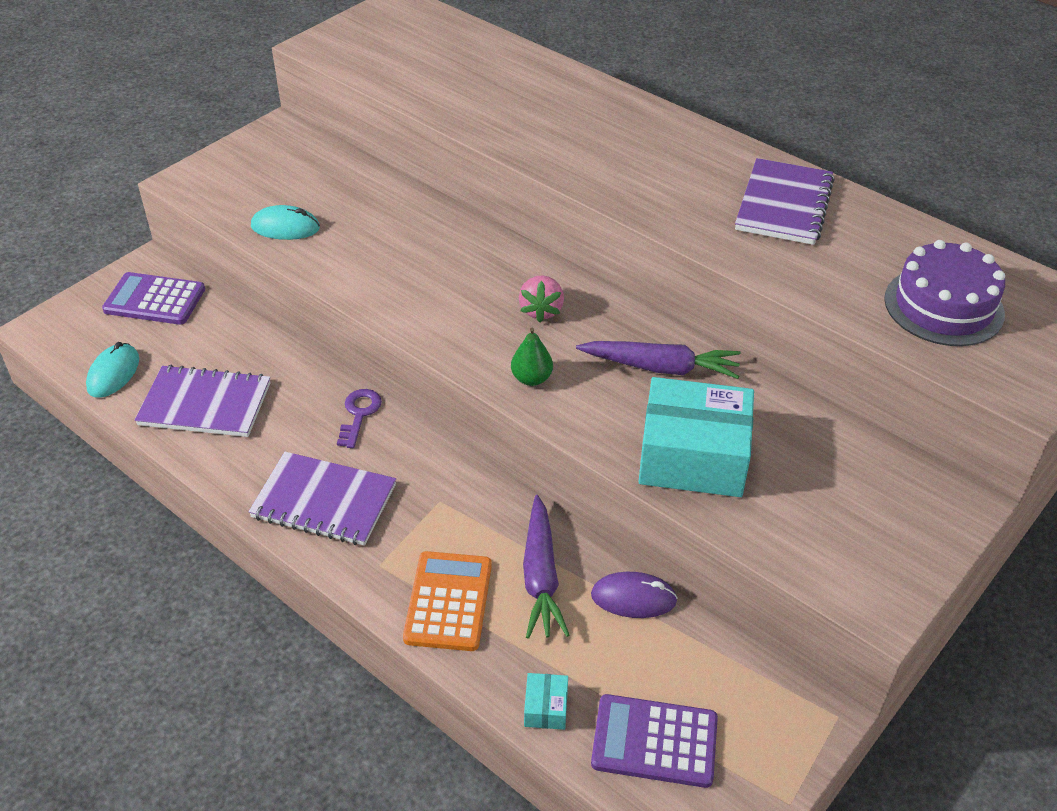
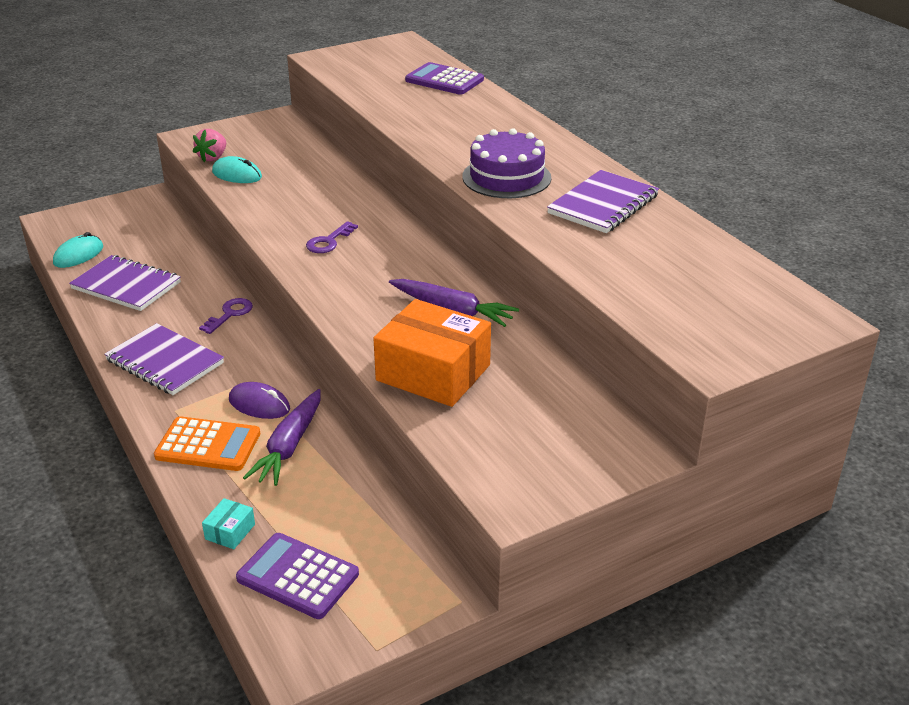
camera: 20 degrees right, 10 degrees down
(155, 300) = (138, 217): purple calculator -> purple calculator (444, 80)
(448, 601) = (208, 445): orange calculator -> orange calculator turned 75 degrees clockwise
(461, 302) = (329, 241): none -> purple key
(531, 378) = (345, 298): green pear -> none
(541, 310) = (386, 257): pink strawberry -> pink strawberry (213, 157)
(633, 598) = (351, 478): purple mouse -> purple mouse (259, 404)
(693, 457) = (433, 372): turquoise box -> orange box
(943, 306) = (687, 292): purple cake -> purple cake (506, 177)

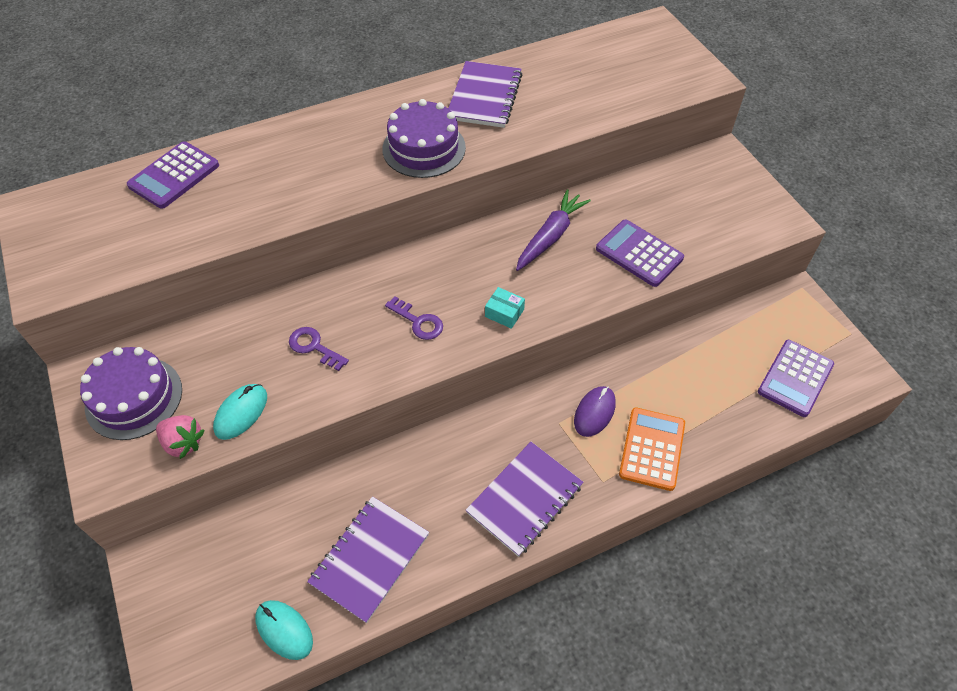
camera: 85 degrees left, 20 degrees up
(230, 314) = (444, 446): purple key -> purple key (314, 347)
(230, 531) = (755, 424): turquoise box -> turquoise box (504, 313)
(256, 135) = (134, 398): none -> purple cake
(289, 446) = (651, 388): purple carrot -> none
(433, 372) = (639, 253): orange box -> purple calculator
(603, 205) = (485, 97): purple notebook -> purple notebook turned 60 degrees clockwise

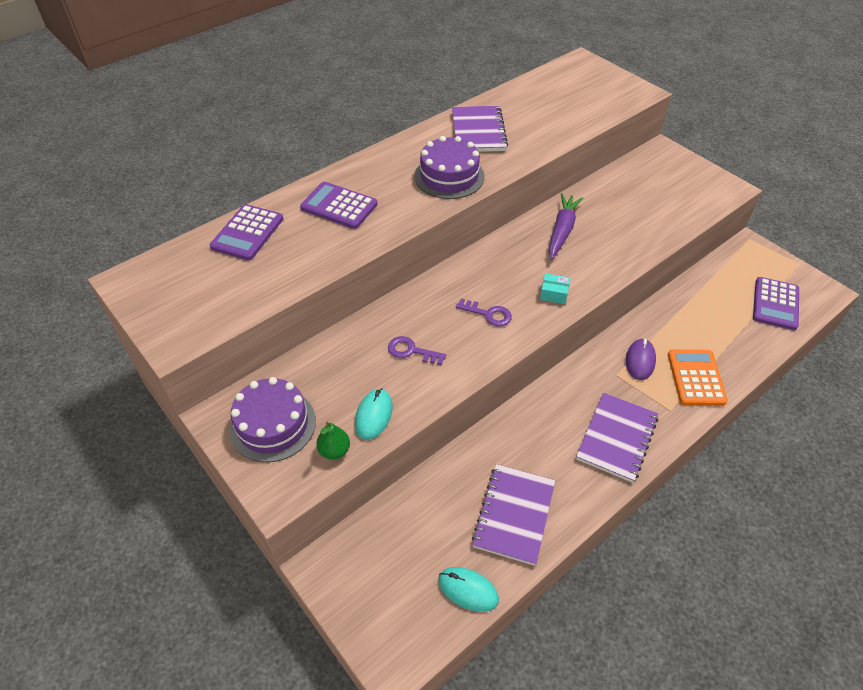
camera: 15 degrees left, 5 degrees down
(183, 443) = (334, 450): pink strawberry -> green pear
(639, 253) = (635, 230): purple calculator -> purple calculator (339, 206)

